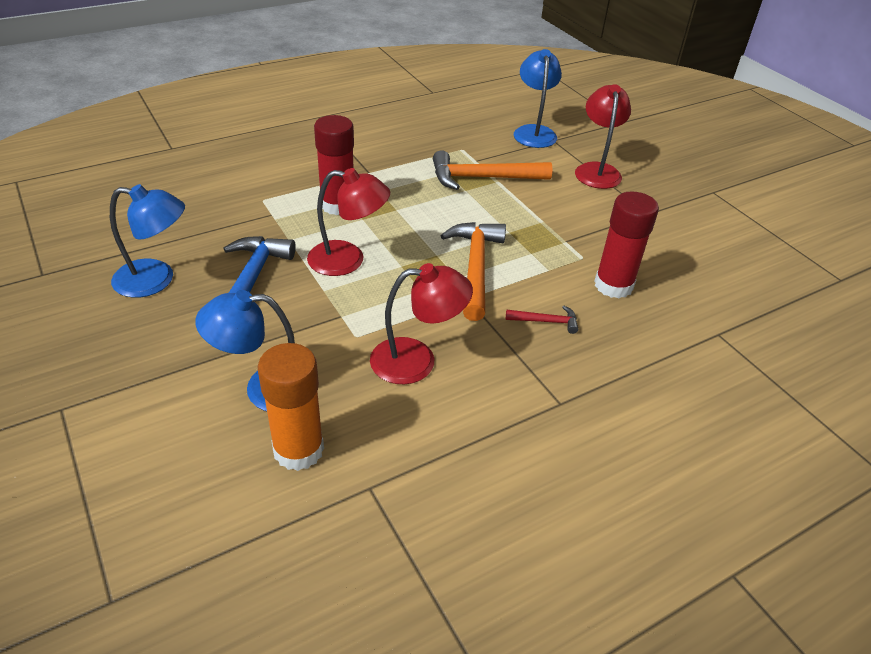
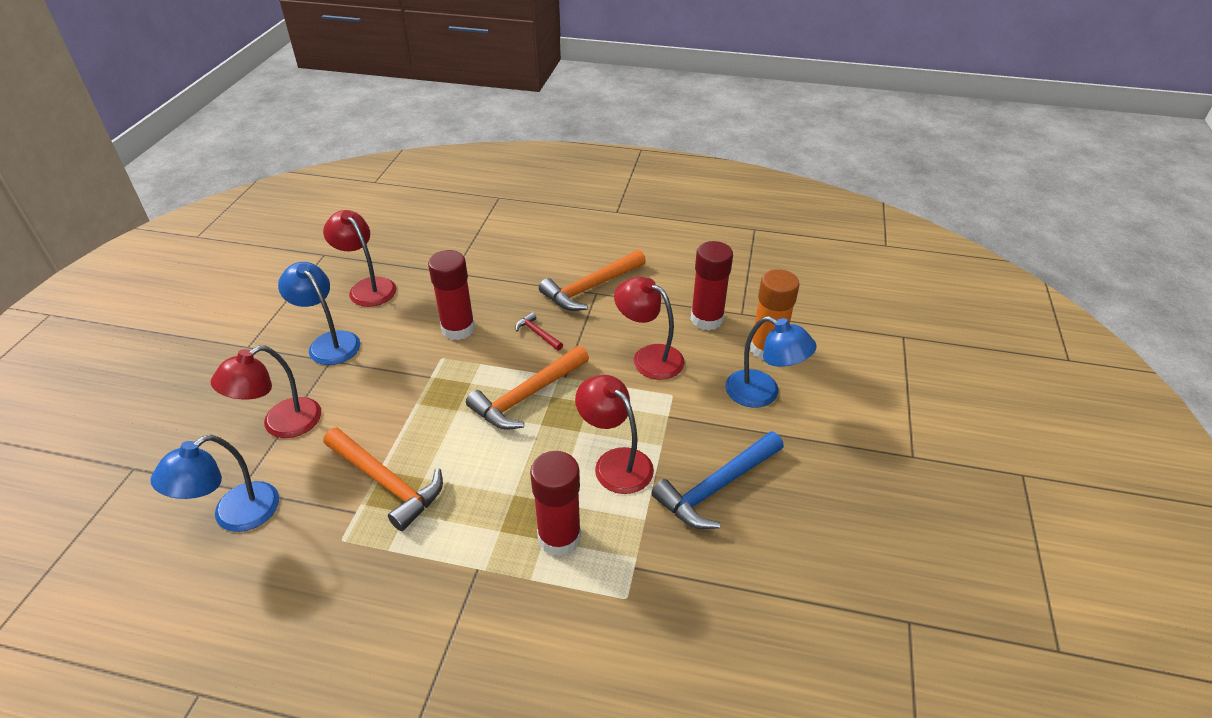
camera: 135 degrees left, 0 degrees up
(156, 280) = (797, 543): blue lamp -> blue lamp (329, 342)
(404, 448) = (707, 319): none -> red glue stick
(574, 406) = (591, 288): none -> orange hammer
(746, 274) = (367, 287): none -> red lamp

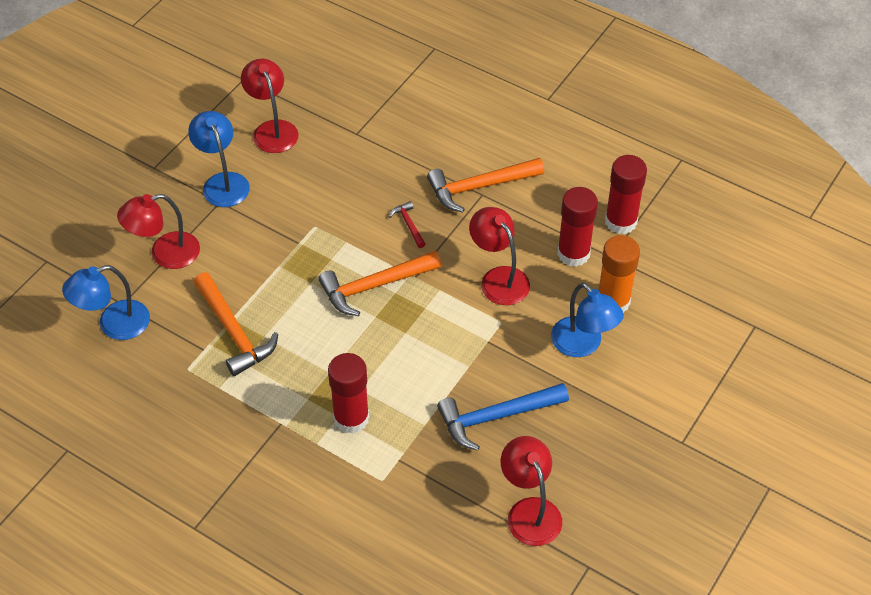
camera: 20 degrees right, 10 degrees up
(458, 329) = (339, 199): red glue stick -> red glue stick (620, 221)
(615, 462) = (422, 370): red lamp -> red lamp (529, 511)

